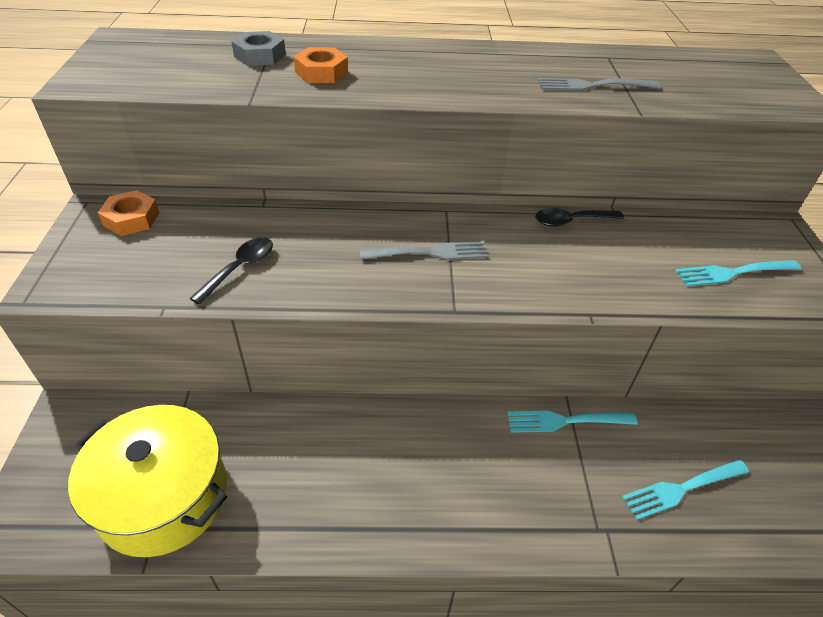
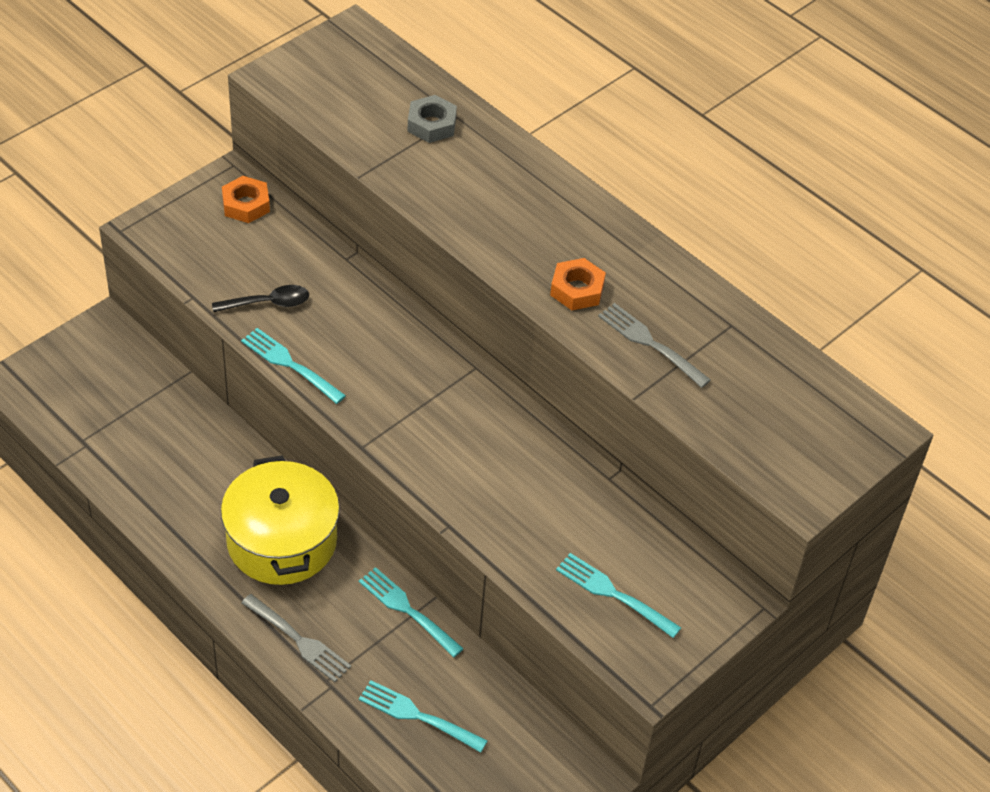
camera: 45 degrees right, 5 degrees up
(163, 496) = (108, 430): yellow pot -> yellow pot (282, 541)
(318, 296) = (291, 364): none -> turquoise fork
(321, 72) = (452, 177): orange nut -> orange nut (577, 289)
(428, 253) = (408, 392): grey fork -> grey fork (298, 640)
(571, 221) = (560, 454): black spoon -> none

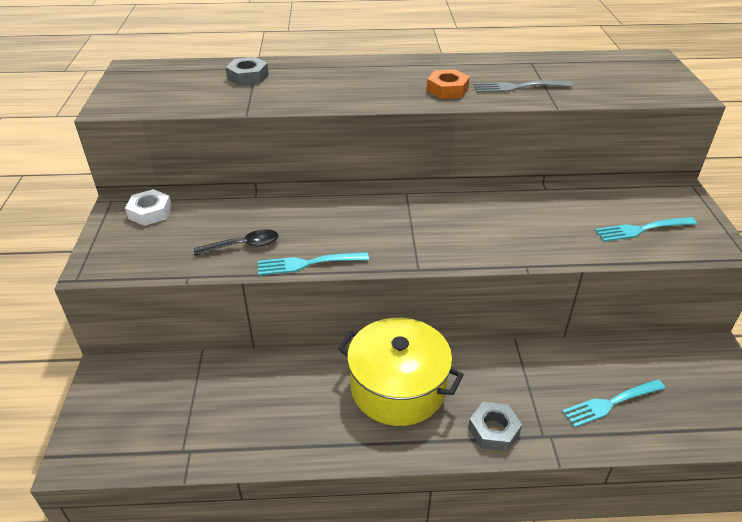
camera: 45 degrees left, 10 degrees down
(246, 204) = (150, 212): orange nut -> white nut
(268, 303) = (243, 245): black spoon -> black spoon turned 45 degrees clockwise
(298, 640) = (493, 430): grey fork -> grey nut
(408, 610) = (515, 357): turquoise fork -> none

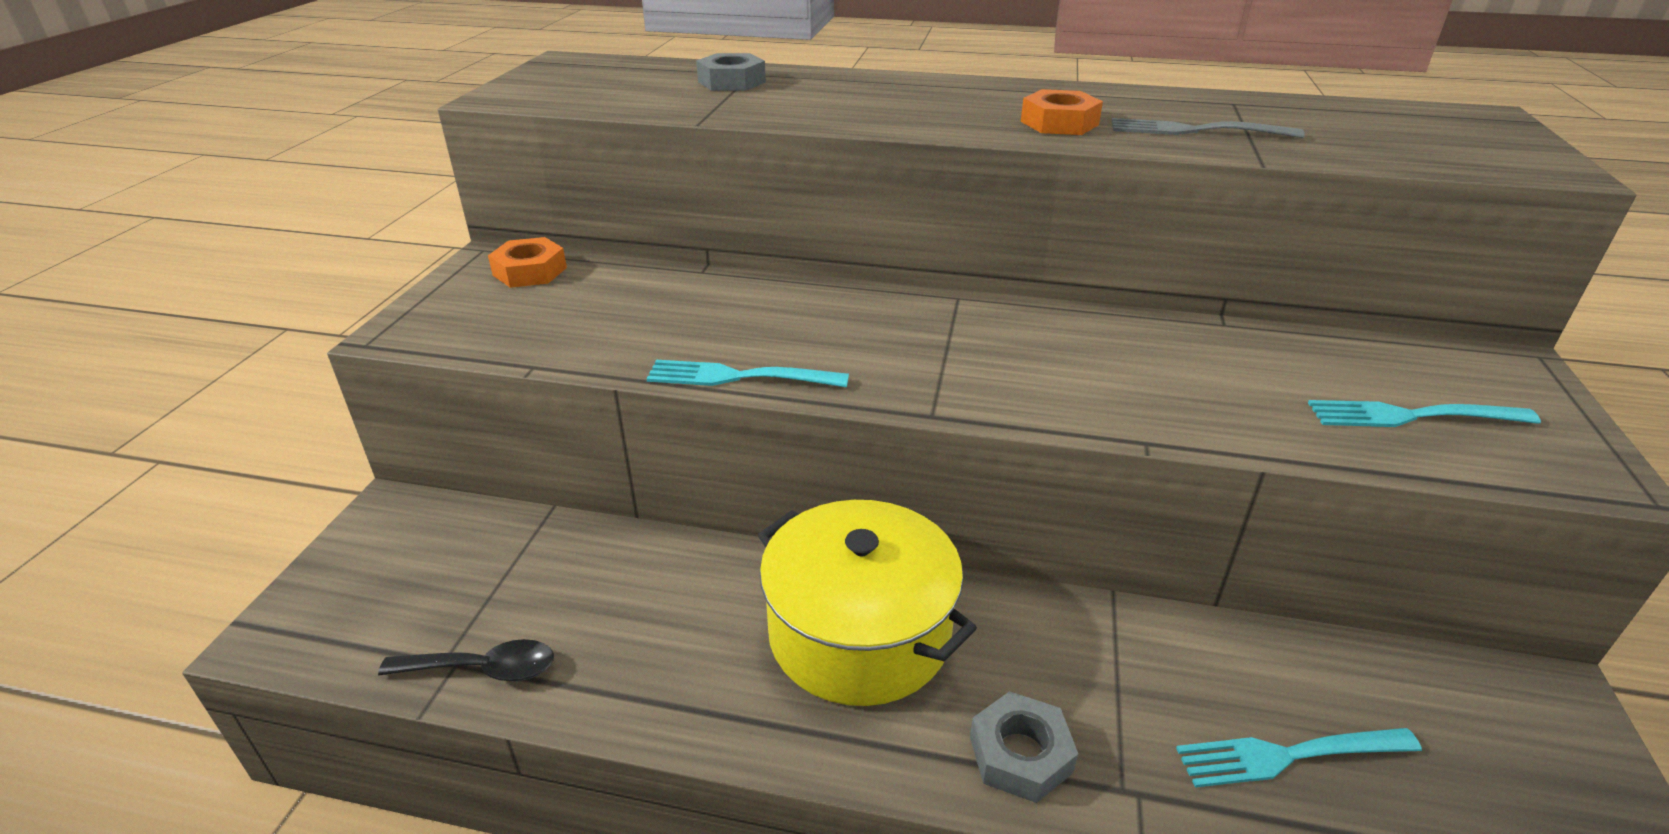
camera: 15 degrees right, 5 degrees down
(150, 212) = (530, 271): white nut -> orange nut
(243, 245) = (646, 335): black spoon -> black spoon (483, 669)

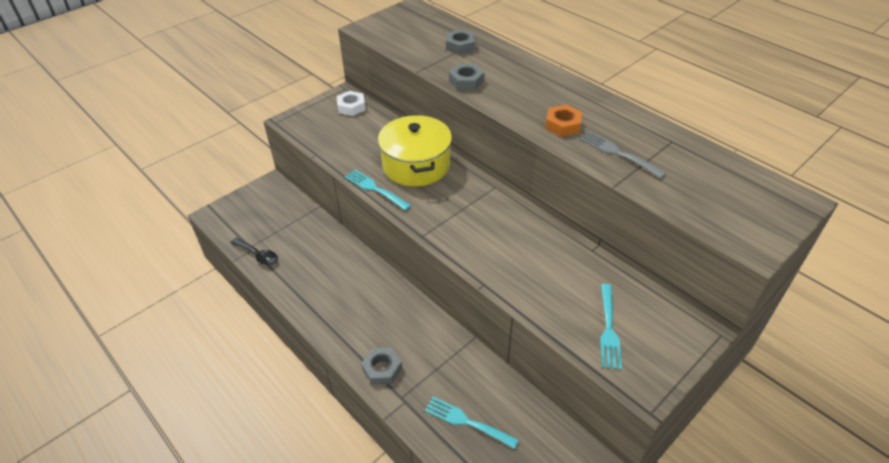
camera: 35 degrees right, 10 degrees up
(530, 271) = (351, 107): orange nut -> white nut
(812, 114) = (466, 81): none -> grey nut
(859, 633) = (372, 303): yellow pot -> yellow pot (416, 165)
(1413, 416) = (608, 328): turquoise fork -> turquoise fork turned 120 degrees counterclockwise

